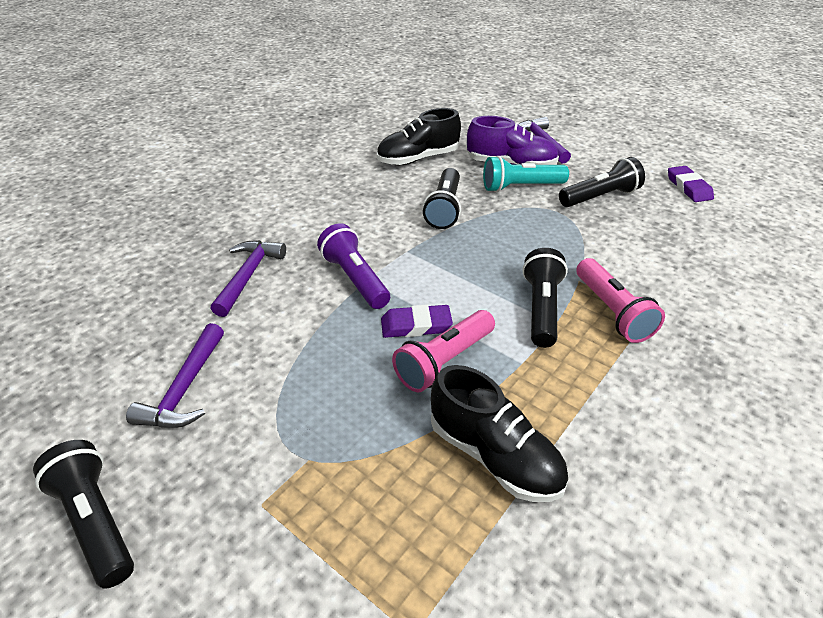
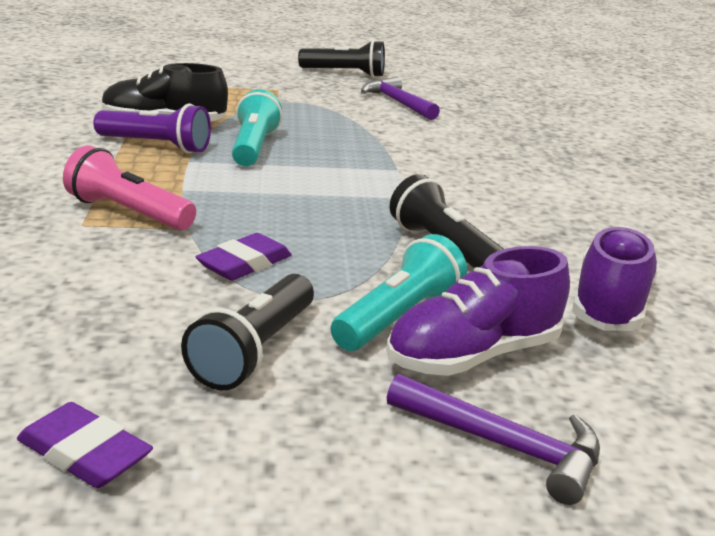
camera: 135 degrees right, 15 degrees down
(248, 276) = (490, 146): purple hammer -> none
(354, 279) = (408, 167): purple flashlight -> purple flashlight (156, 146)
(416, 325) = (306, 157): purple eraser -> purple eraser (244, 263)
(418, 159) = (610, 304): black shoe -> purple shoe
(444, 361) = (253, 147): pink flashlight -> turquoise flashlight
(541, 308) = (208, 195): black flashlight -> none

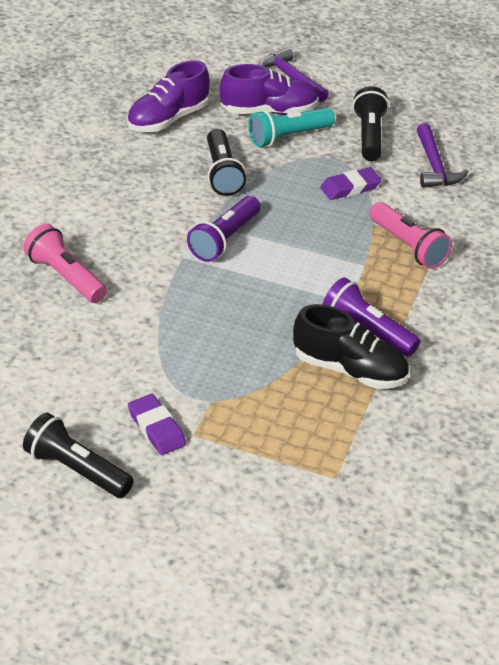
camera: 155 degrees left, 15 degrees up
(84, 453) = (450, 112): purple eraser -> purple eraser (156, 428)
(253, 147) = (284, 312): turquoise flashlight -> none
(255, 351) = (369, 136): black flashlight -> black flashlight turned 45 degrees counterclockwise
(368, 187) = (224, 240): none -> purple flashlight
(398, 103) = (78, 374): purple hammer -> purple hammer (434, 166)
(489, 144) = (65, 277): none -> pink flashlight

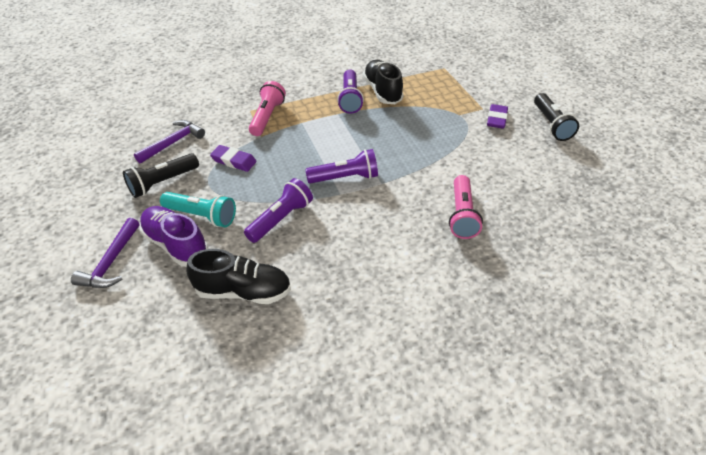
camera: 130 degrees left, 5 degrees up
(168, 119) = (243, 291): purple shoe -> black shoe
(222, 173) = (281, 219): black flashlight -> purple flashlight

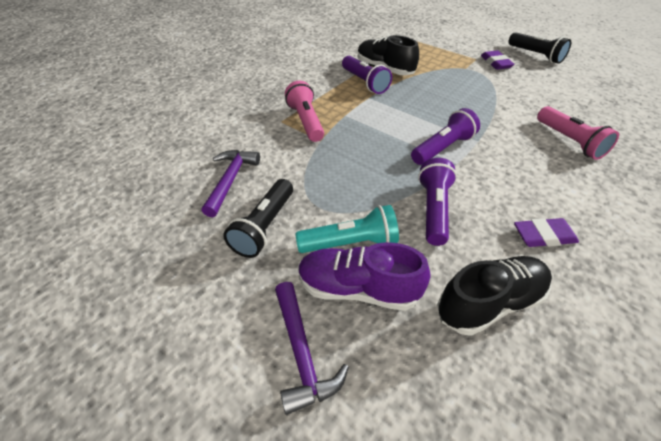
camera: 30 degrees left, 0 degrees up
(234, 161) = (319, 173): purple eraser -> purple eraser (543, 236)

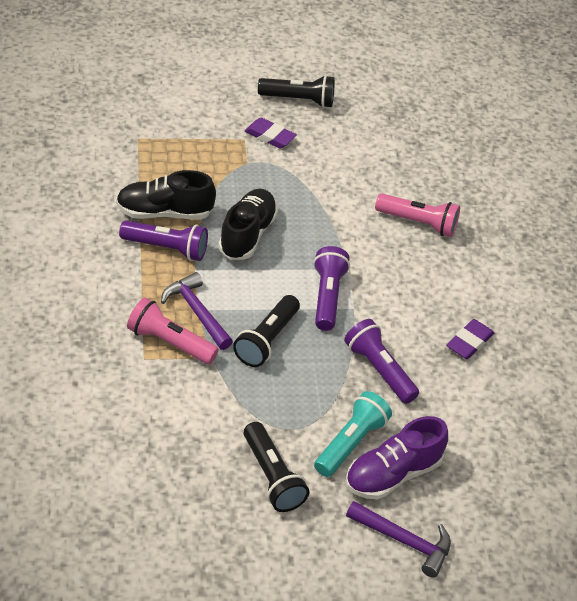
camera: 50 degrees left, 0 degrees up
(230, 180) = (186, 457): purple hammer -> purple hammer (196, 312)
(368, 150) = (267, 340): none -> black flashlight
(489, 303) = (478, 423): black shoe -> black shoe (247, 235)

